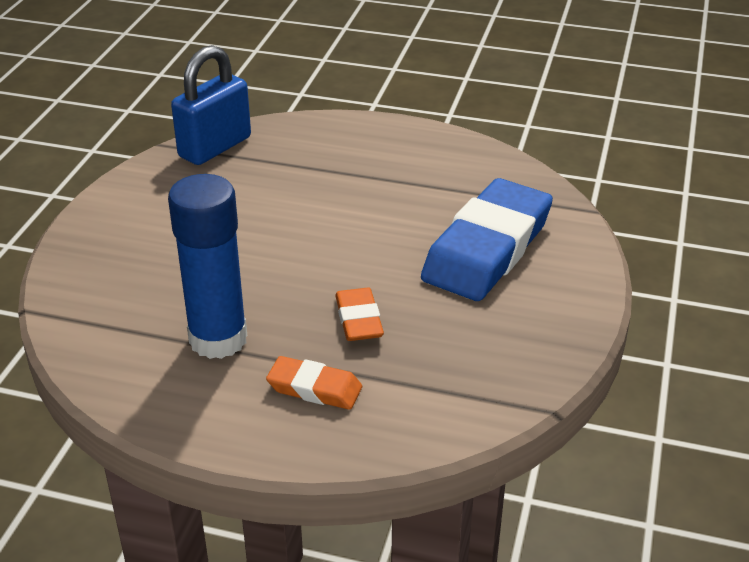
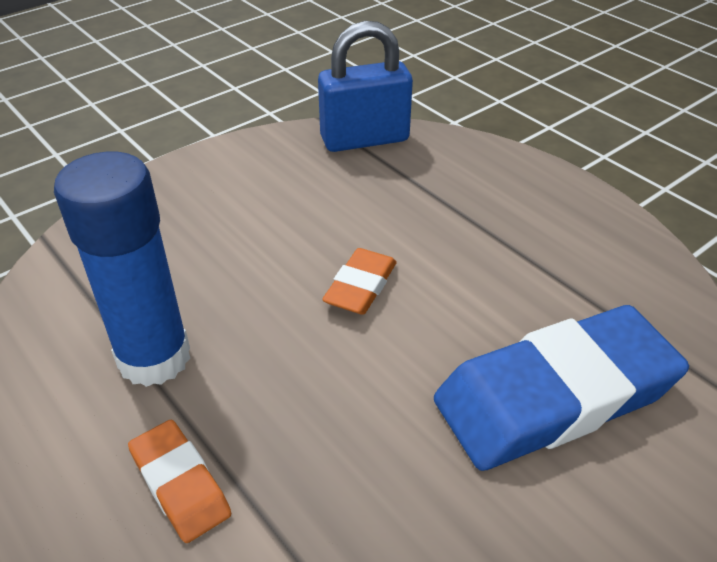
camera: 35 degrees right, 5 degrees up
(359, 319) = (315, 415): orange eraser -> orange eraser (361, 286)

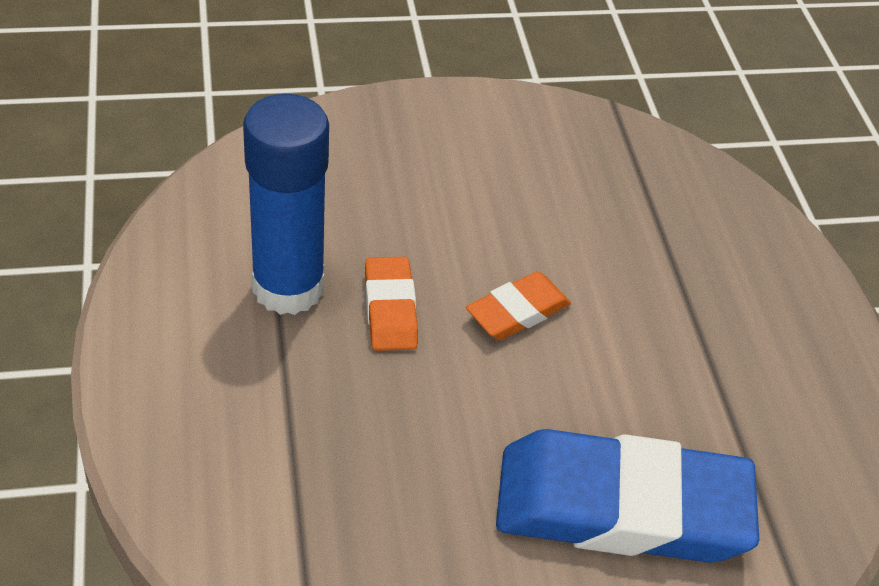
camera: 25 degrees right, 5 degrees up
(180, 484) = (245, 406): orange eraser -> orange eraser (390, 309)
(364, 139) = (642, 151): blue padlock -> none

